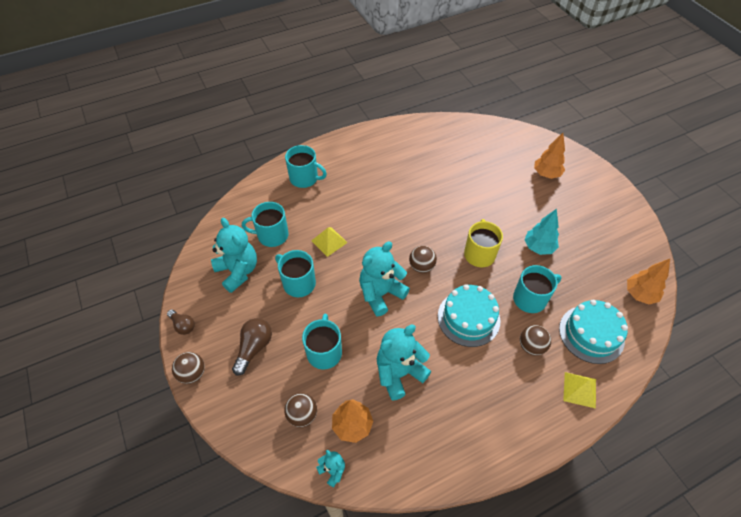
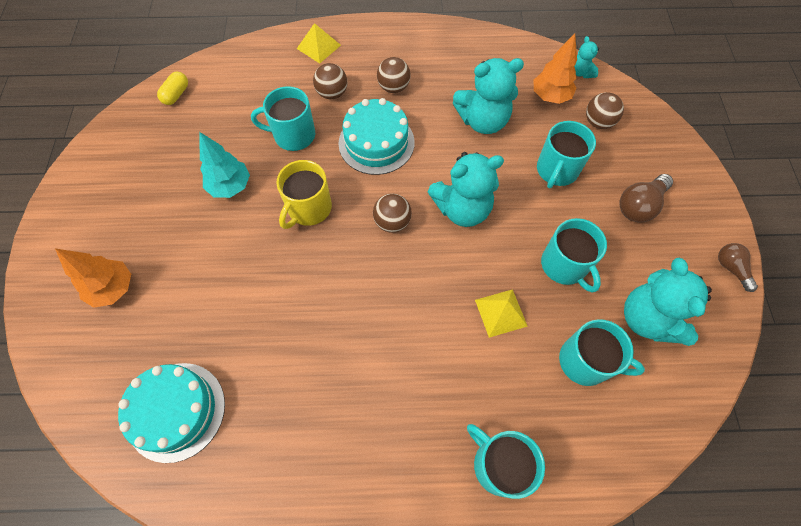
camera: 155 degrees left, 10 degrees up
(192, 373) = (718, 205): brown ball -> brown ball (393, 87)
(591, 334) = (263, 81): turquoise cake -> turquoise cake (176, 411)
(639, 294) = (176, 94): orange tree -> yellow capsule

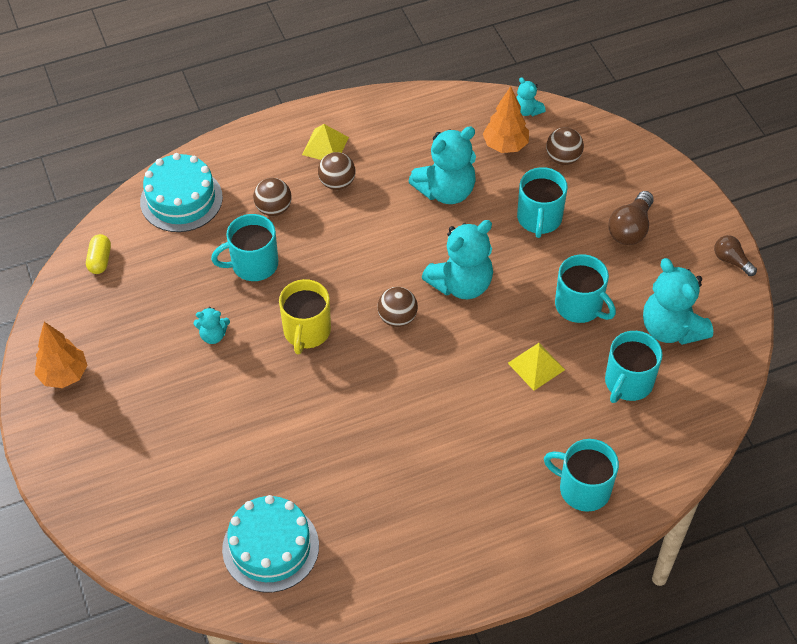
camera: 20 degrees left, 10 degrees down
(113, 289) = (146, 467): orange tree -> orange tree (64, 375)
(230, 186) = (213, 335): turquoise tree -> turquoise teddy bear
(318, 47) = (233, 162): yellow pyramid -> yellow pyramid (325, 146)
(376, 142) = (345, 246): turquoise cake -> turquoise cake (181, 199)
(585, 362) = (628, 382): turquoise mug -> turquoise mug turned 120 degrees clockwise

